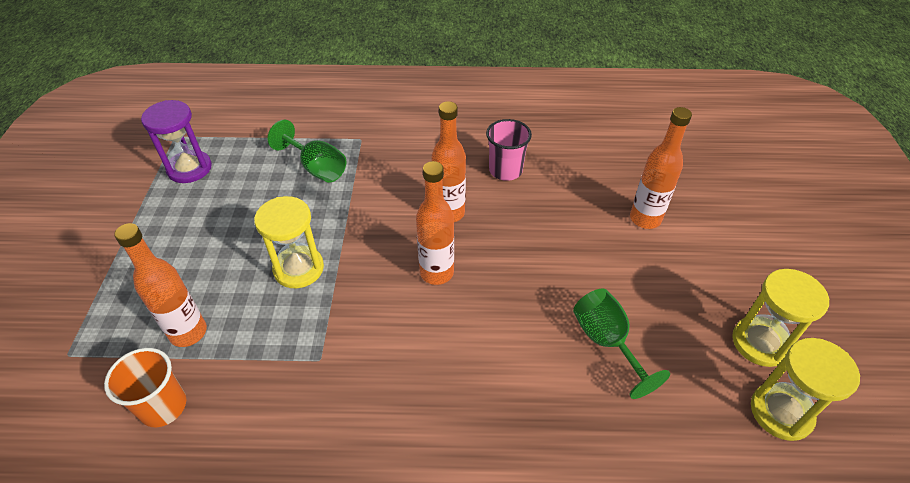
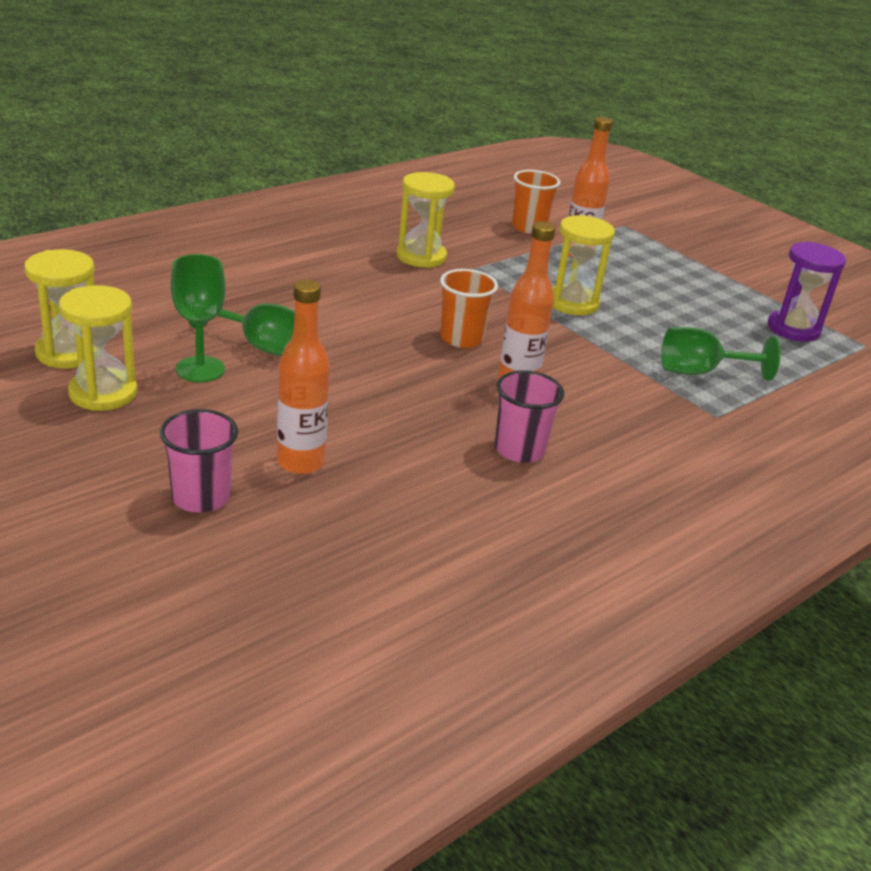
camera: 135 degrees right, 15 degrees down
(343, 408) = (421, 256): none -> yellow hourglass
(436, 273) = (461, 338): orange bottle -> orange cup
(671, 335) = (200, 369): none -> green goblet
(719, 221) = (201, 497): none -> pink cup

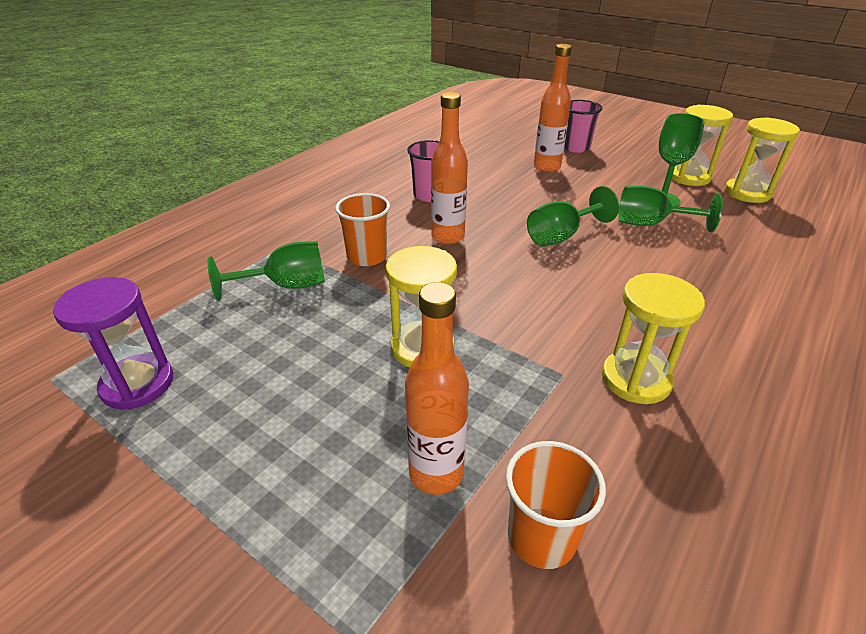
camera: 170 degrees right, 5 degrees up
(382, 356) = (561, 236): none -> green goblet
(461, 338) = (513, 268): orange cup -> orange cup (367, 257)

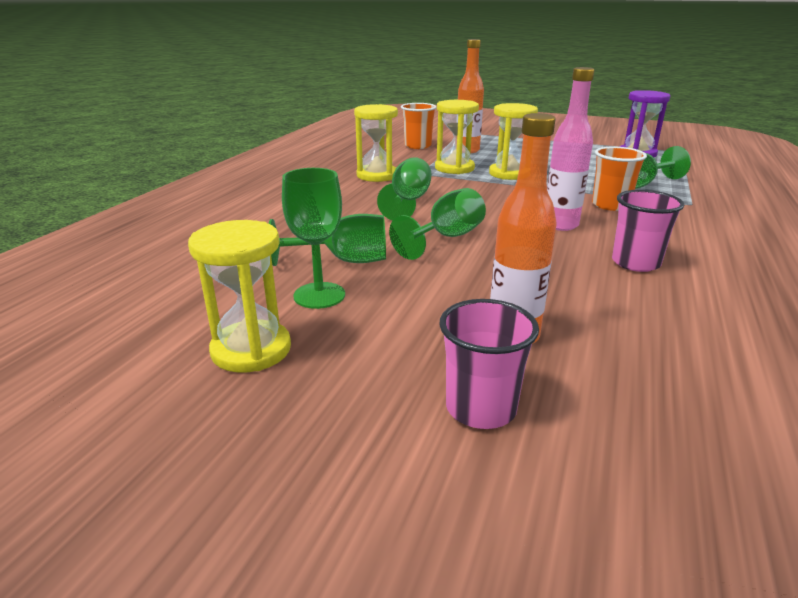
camera: 165 degrees right, 10 degrees down
(447, 237) = (560, 225): orange bottle -> pink bottle
(590, 298) = (408, 201): none -> green goblet
(747, 193) = (169, 327): yellow hourglass -> yellow hourglass (454, 168)

